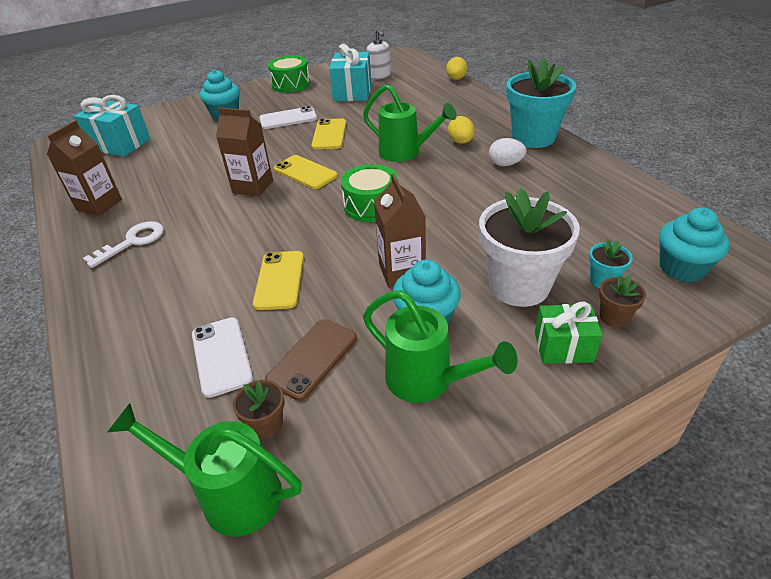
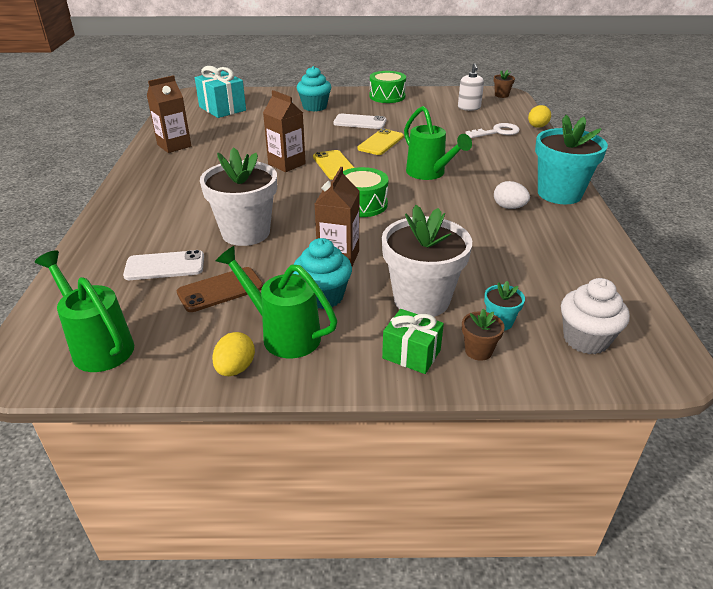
camera: 25 degrees right, 5 degrees down
(133, 242) = (174, 176): white key -> white key (497, 132)
(221, 356) = (165, 266): white phone -> white phone turned 75 degrees clockwise
(266, 424) = (155, 317): brown flower pot -> brown flower pot (501, 95)
(279, 280) = (246, 232): yellow phone -> white flower pot
(352, 92) = (432, 115): turquoise gift -> none
(427, 381) = (284, 334): green watering can -> green watering can turned 150 degrees clockwise
(461, 142) = (487, 178): yellow egg -> yellow egg (235, 368)
(682, 268) = (585, 339): turquoise cupcake -> white cupcake

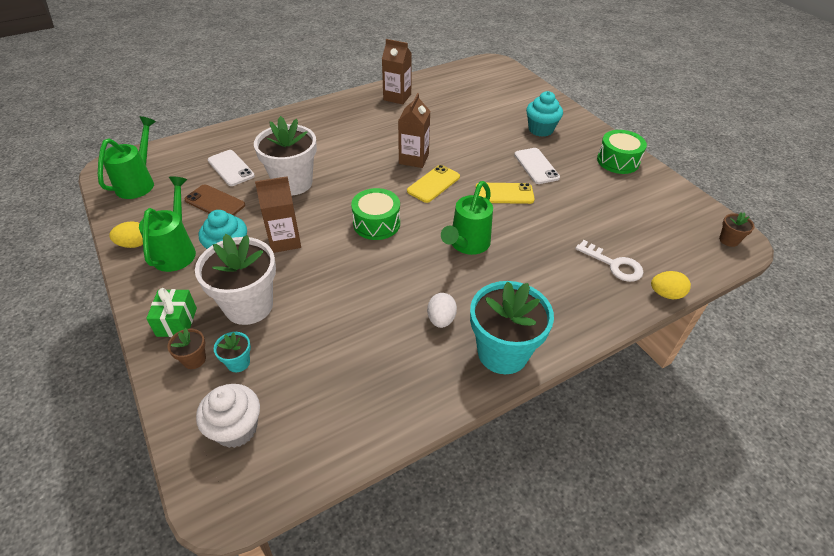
camera: 60 degrees right, 10 degrees up
(222, 109) = (483, 88): turquoise gift -> none
(469, 107) = (658, 225): white soap dispenser -> none

